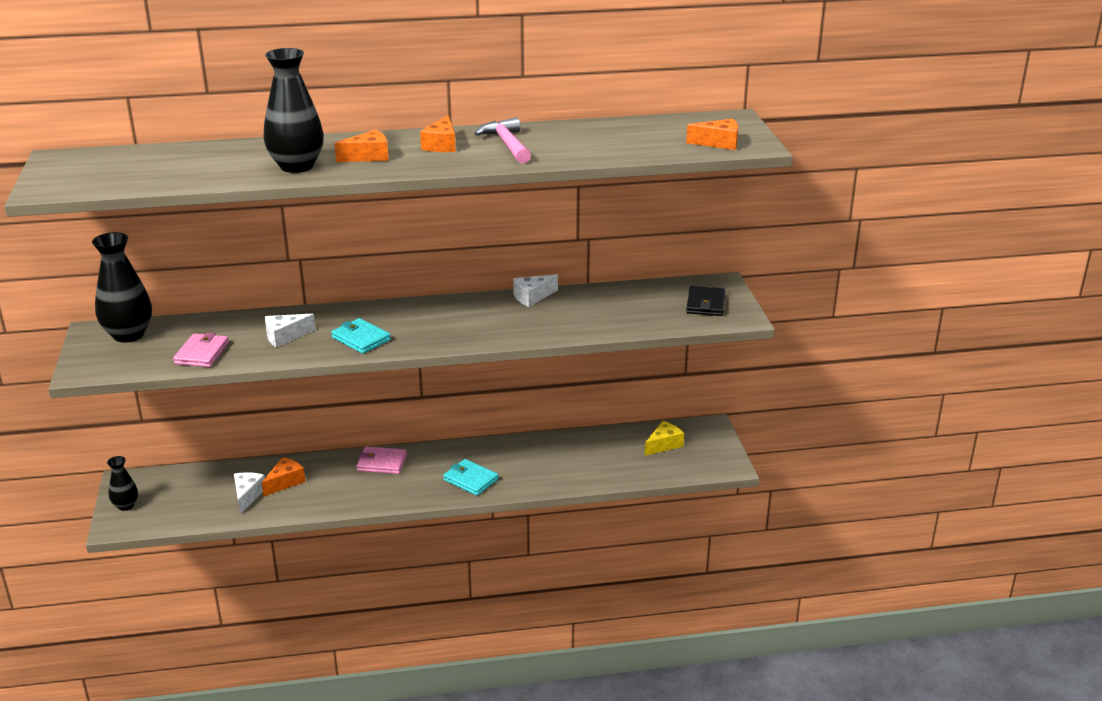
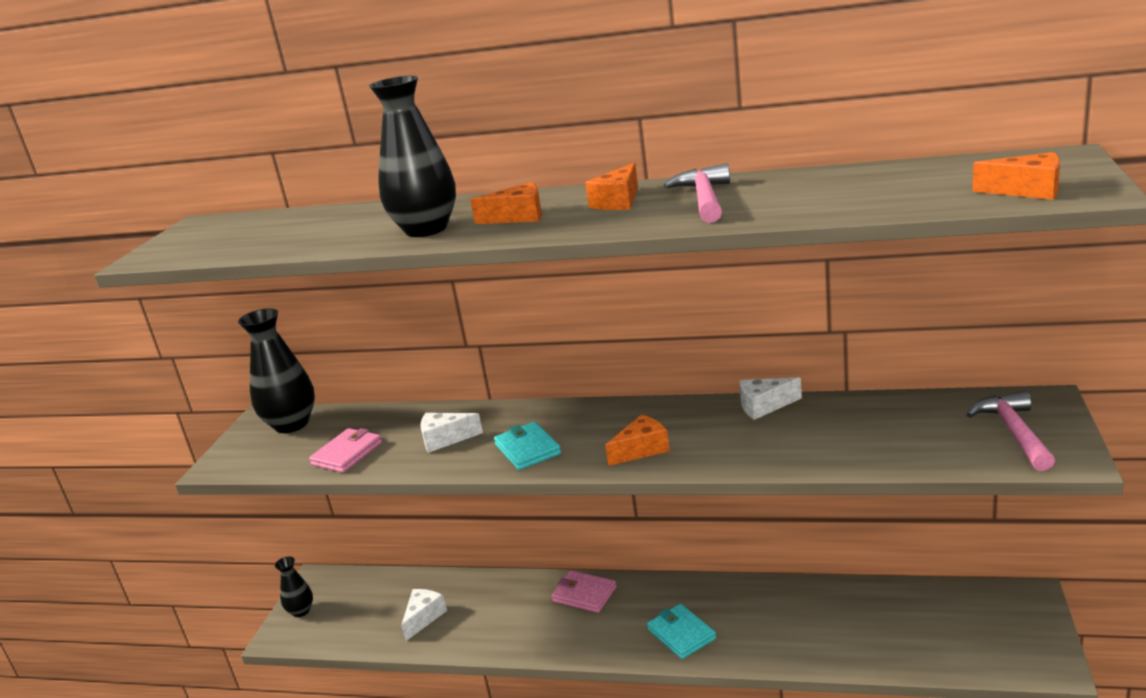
camera: 25 degrees right, 5 degrees down
(285, 482) = (469, 605): orange cheese -> orange cheese (642, 449)
(664, 445) = (956, 617): yellow cheese -> none
(705, 304) = (1013, 432): black wallet -> pink hammer

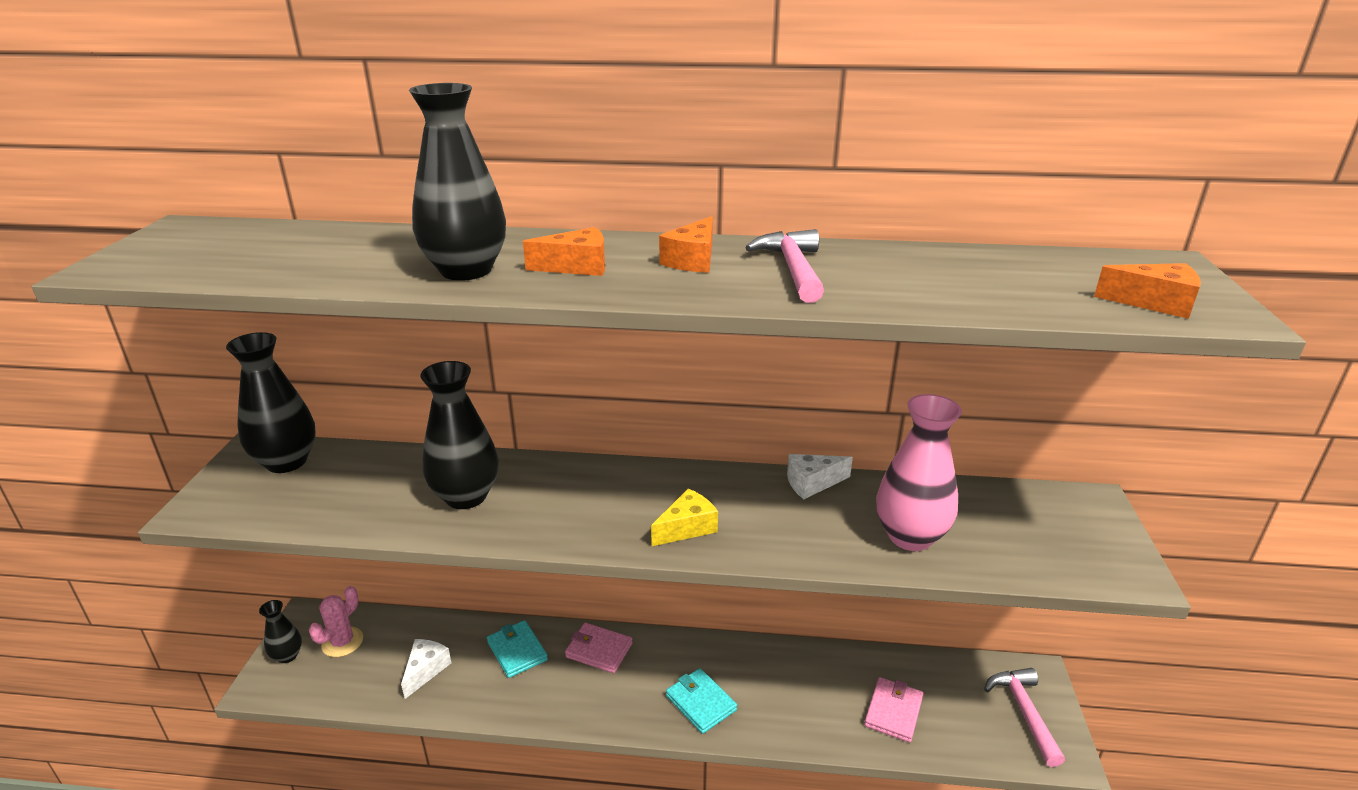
camera: 10 degrees left, 5 degrees up
(347, 454) = (351, 507): pink wallet -> pink wallet (893, 712)
(349, 598) = (342, 642): none -> pink cactus
(445, 439) = (466, 496): white cheese -> black vase
(527, 449) = (560, 517): turquoise wallet -> turquoise wallet (517, 651)
(642, 449) = (687, 528): orange cheese -> yellow cheese
(852, 442) = (910, 536): none -> pink vase
(1013, 432) = (1070, 537): pink hammer -> pink hammer (1024, 712)

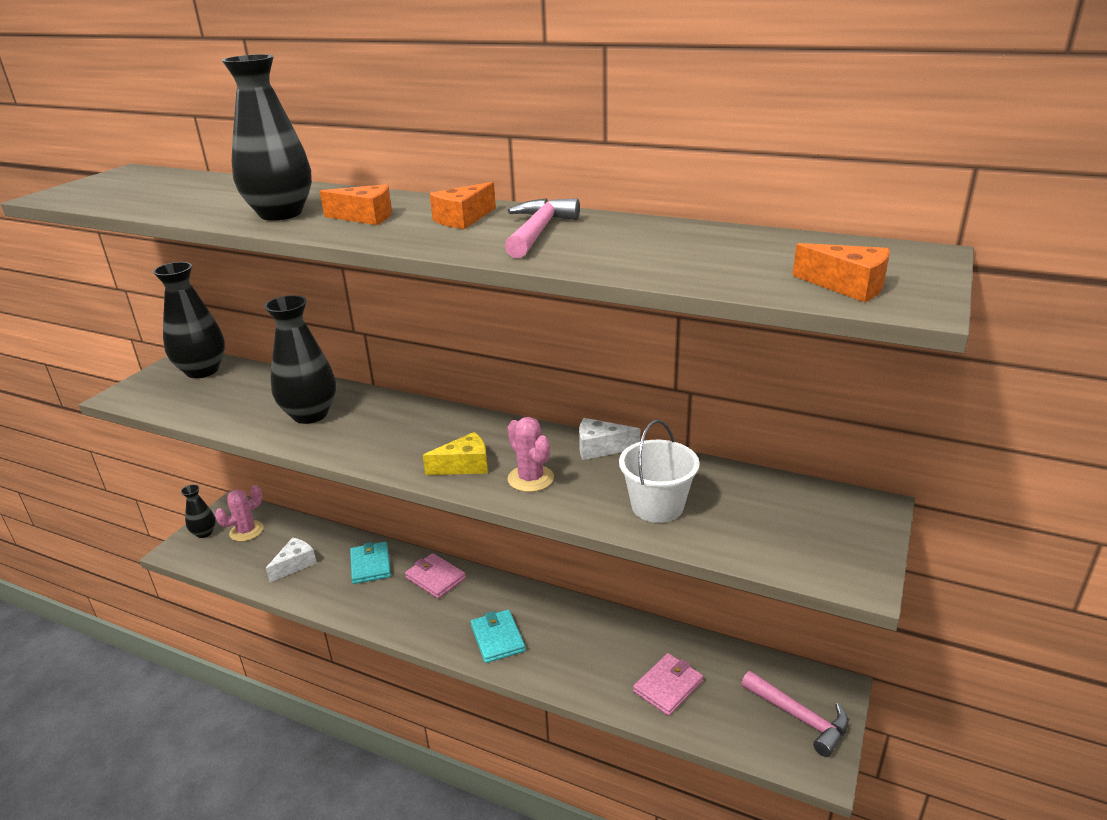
camera: 20 degrees right, 0 degrees up
(766, 530) = (530, 478): none -> pink cactus
(910, 536) = (657, 506): pink vase -> white bucket
(1024, 712) = (800, 718): pink hammer -> pink hammer turned 120 degrees clockwise

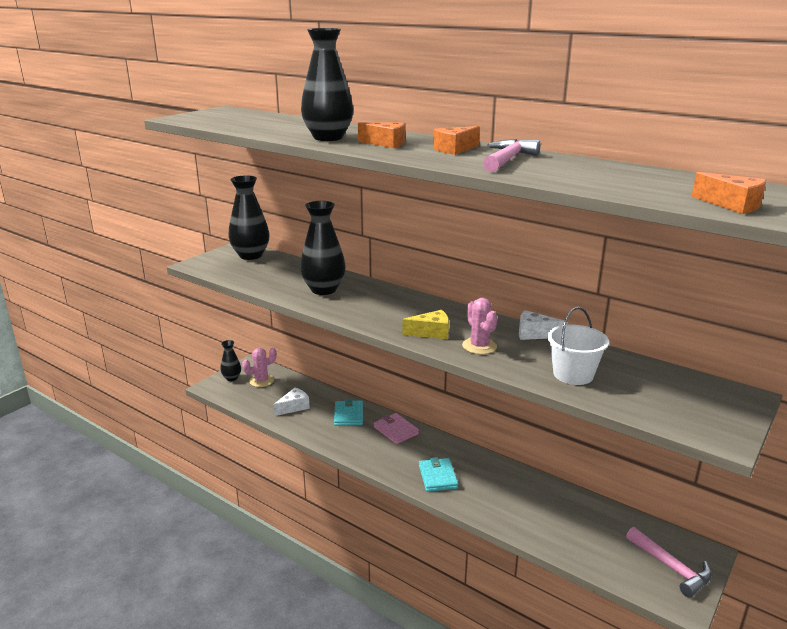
camera: 10 degrees right, 5 degrees down
(668, 686) = (566, 529): pink wallet -> none

